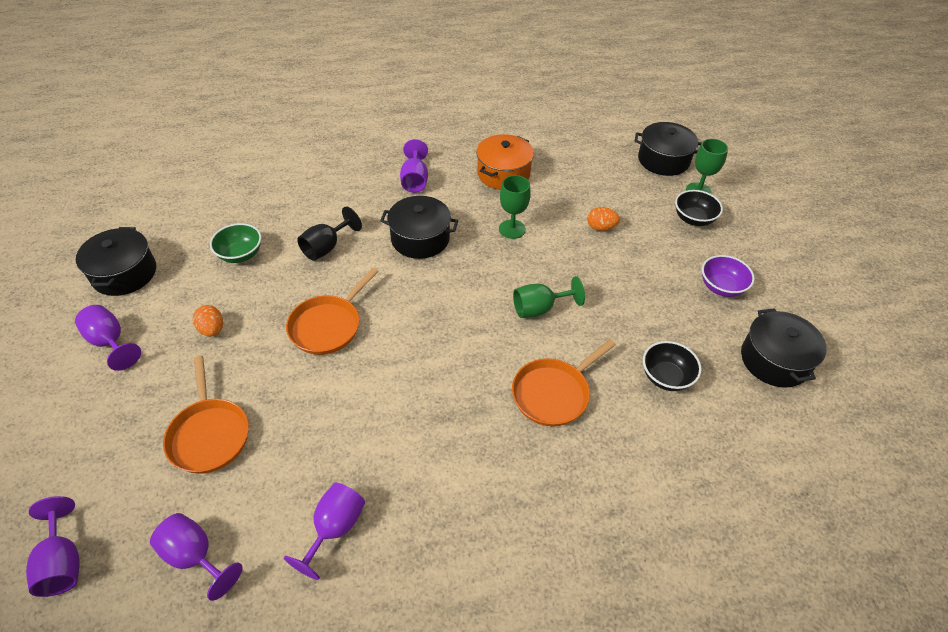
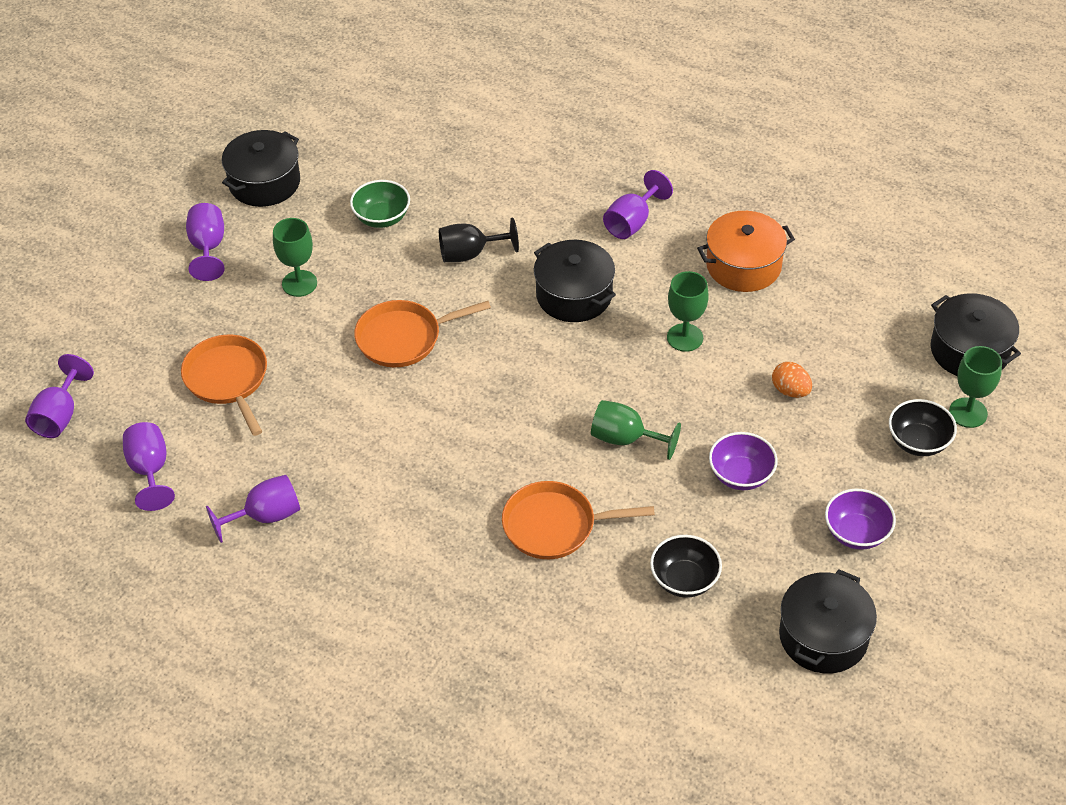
camera: 40 degrees right, 0 degrees up
(209, 434) = (228, 380): orange pan -> orange pan turned 135 degrees clockwise
(212, 329) = (299, 283): orange egg -> green goblet
(627, 291) = (741, 475): none -> purple bowl

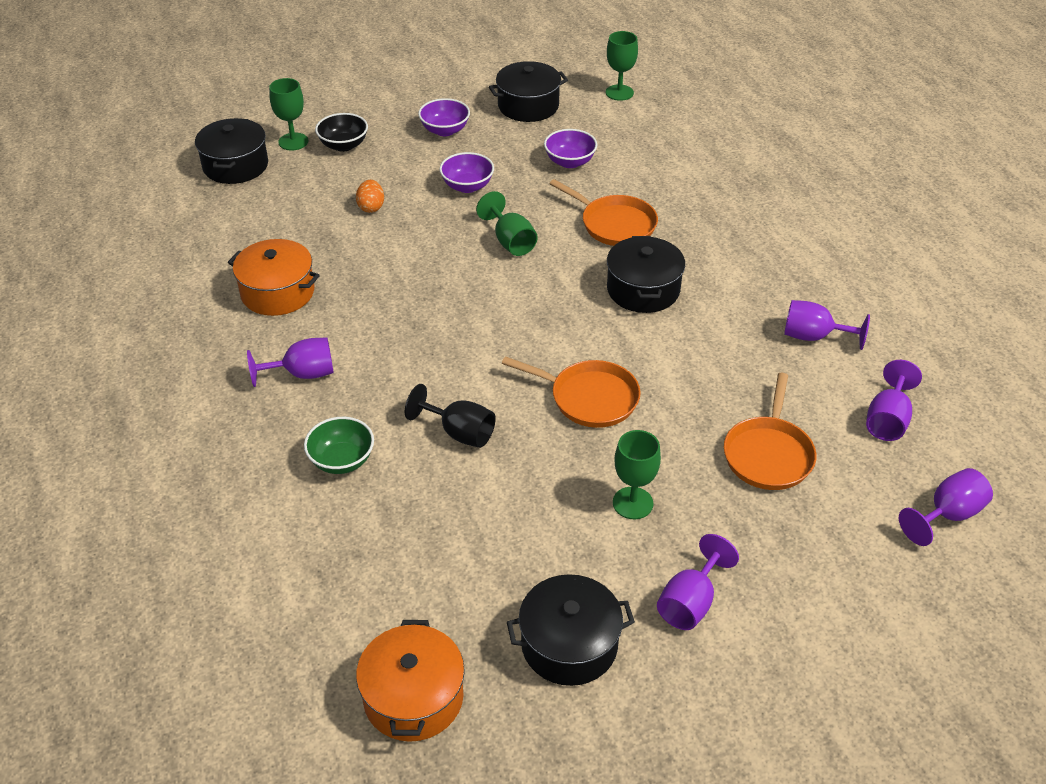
camera: 140 degrees left, 5 degrees down
(329, 110) = (413, 697): none -> orange pot
(382, 218) = (495, 519): green bowl -> green bowl (342, 460)
(574, 295) = (422, 348): black pot -> black pot (643, 289)
(684, 580) = (570, 162): black bowl -> purple bowl
(685, 337) = (388, 273): green goblet -> green goblet (619, 92)

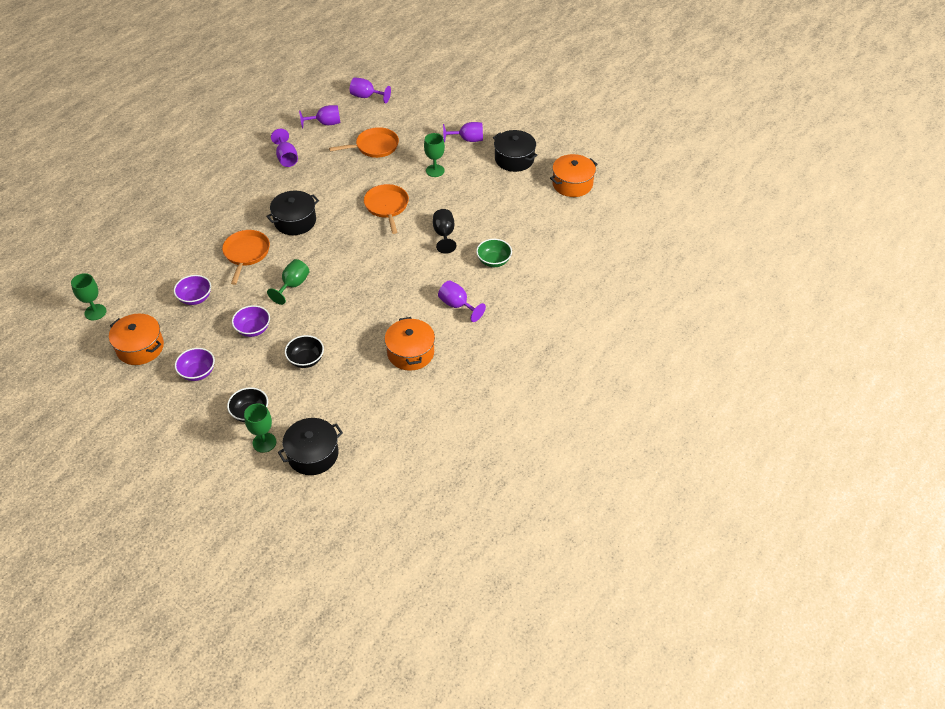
camera: 125 degrees left, 5 degrees up
(371, 207) = (306, 360): orange egg -> black bowl
(528, 106) = (140, 347): black pot -> orange pot

